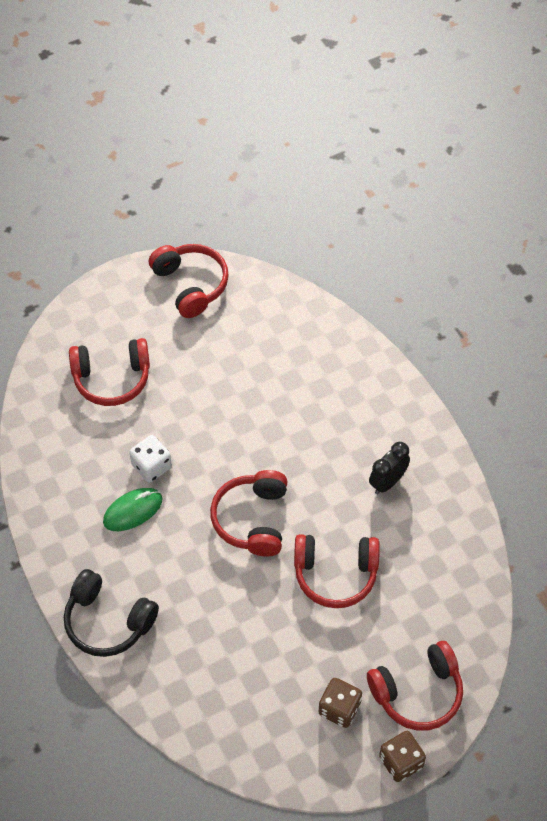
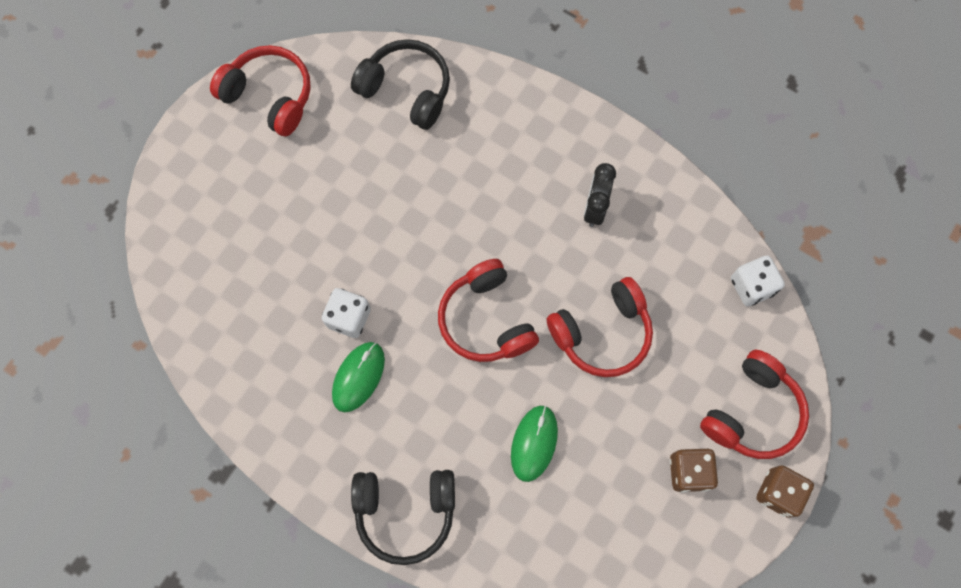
camera: 30 degrees left, 15 degrees up
(112, 379) = (248, 243): red headphones -> none
(233, 625) = (534, 443): none -> green mouse
(295, 328) = (406, 90): none -> black headphones
(477, 601) = (751, 286): none -> white dice

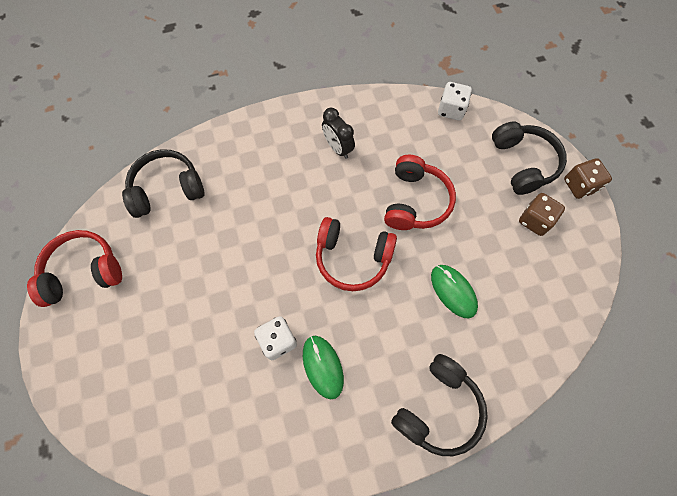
camera: 50 degrees left, 5 degrees down
(752, 412) = (523, 163): red headphones -> black headphones

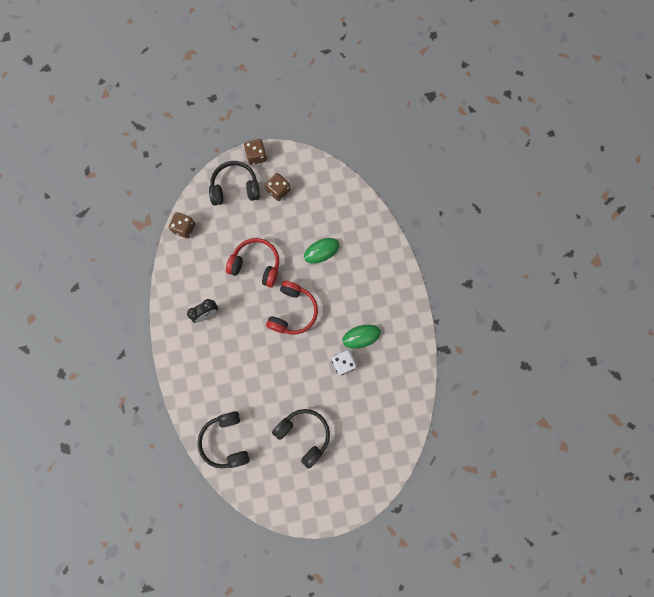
camera: 85 degrees left, 10 degrees up
(83, 272) = (284, 497): red headphones -> none
(438, 408) = (390, 271): black headphones -> black headphones (304, 435)
(451, 110) = (184, 228): white dice -> brown dice

